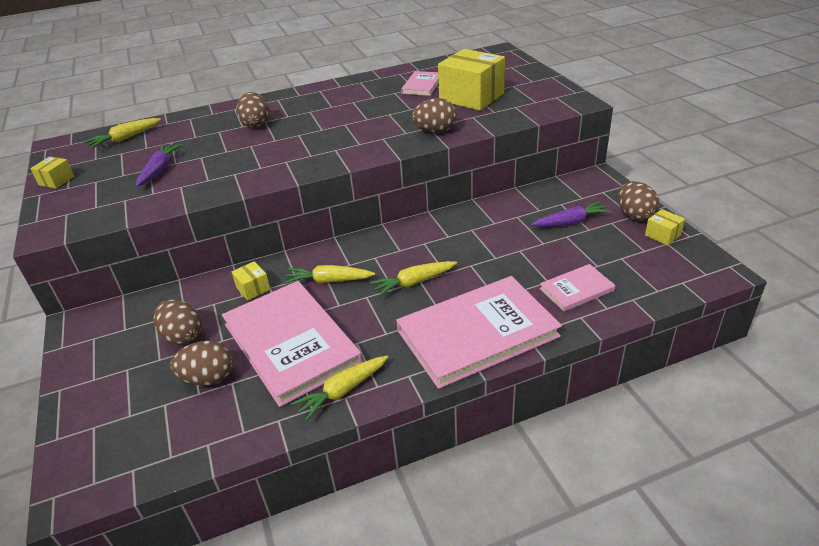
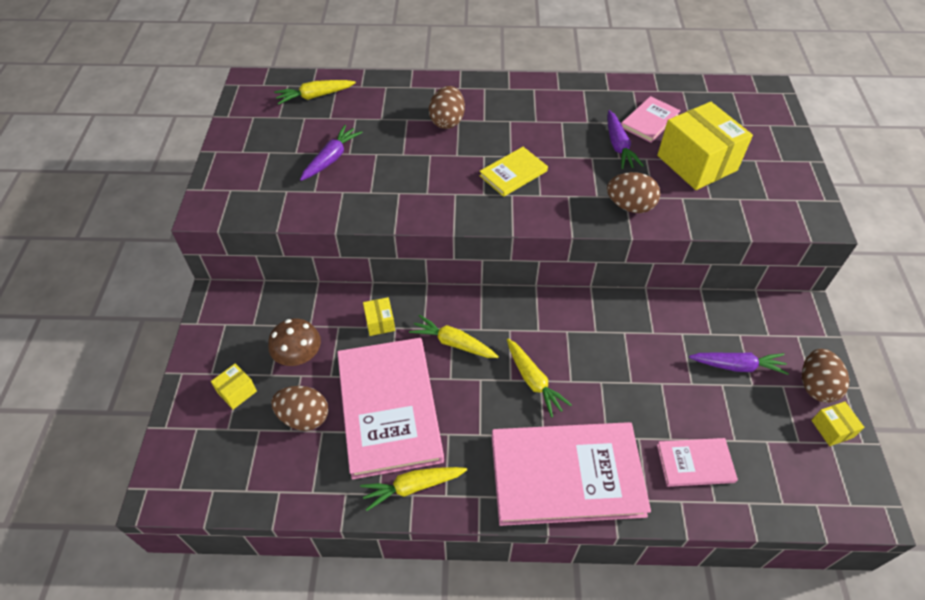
camera: 20 degrees right, 15 degrees up
(56, 180) = (235, 137): yellow box -> yellow box (237, 392)
(183, 336) = (299, 356): brown egg -> brown mushroom
(329, 138) = (513, 173): none -> yellow book
(406, 103) = (618, 146): none -> purple carrot
(413, 282) = (533, 381): yellow carrot -> yellow carrot turned 120 degrees counterclockwise

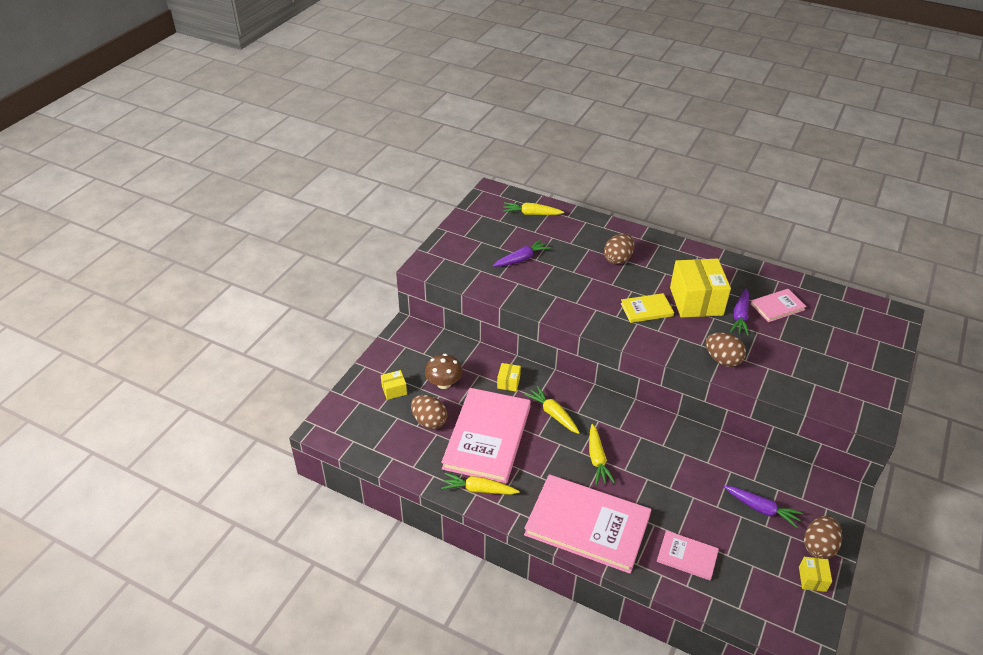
camera: 25 degrees right, 10 degrees down
(697, 163) = (797, 348): yellow box -> yellow box (696, 301)

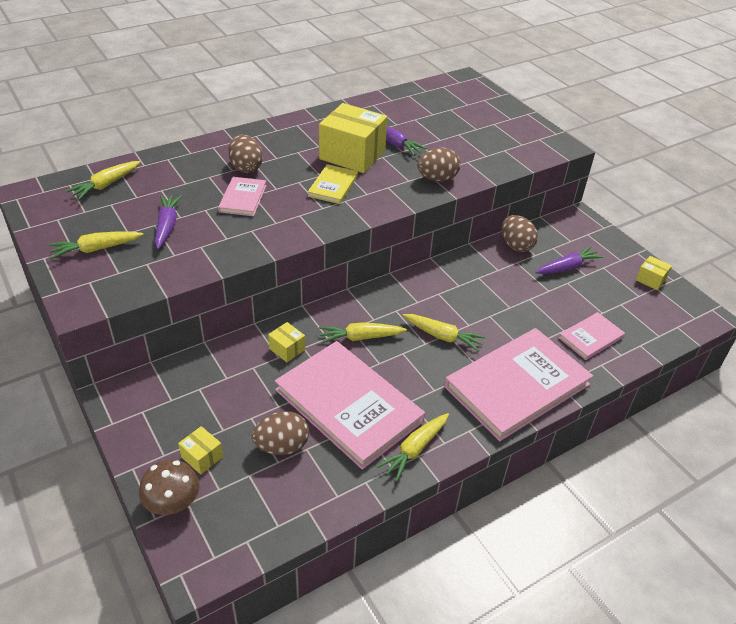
camera: 60 degrees left, 0 degrees up
(394, 390) = (202, 457): yellow box -> yellow box turned 60 degrees counterclockwise
(444, 383) = (236, 404): brown mushroom -> brown mushroom (173, 503)
(473, 244) = (96, 249): none -> yellow carrot
(777, 307) = (403, 121): pink book -> pink book (243, 198)
(818, 546) = (622, 259): brown egg -> brown egg (516, 245)

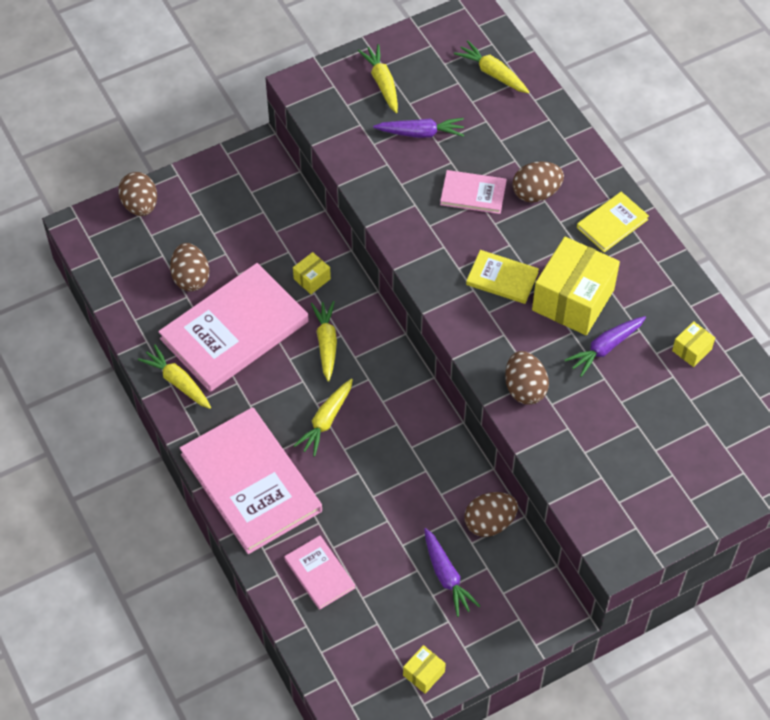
camera: 95 degrees right, 15 degrees up
(173, 503) = (140, 205): brown mushroom -> brown egg
(202, 457) = (184, 220): yellow box -> yellow box (691, 350)
(280, 135) = (612, 223): none -> yellow book

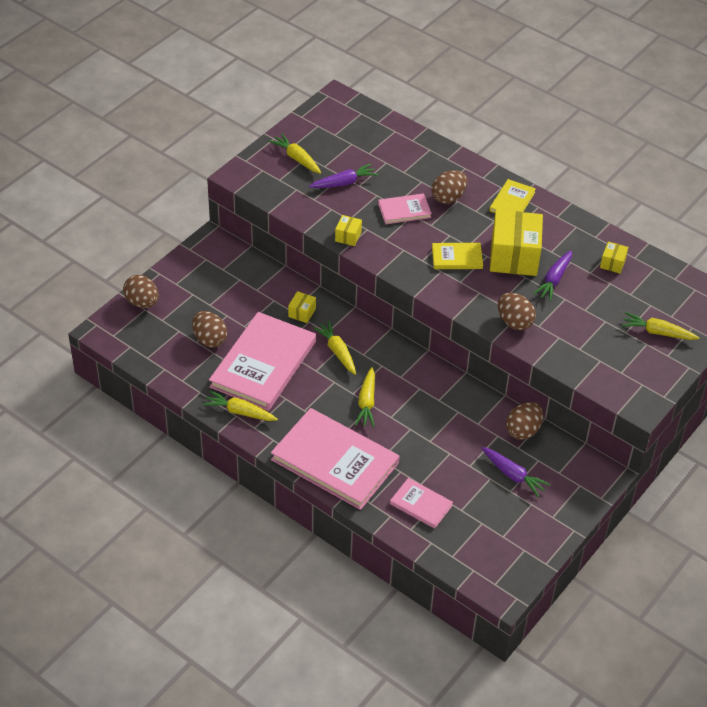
camera: 25 degrees left, 10 degrees down
(423, 673) = (534, 544): yellow box -> yellow box (348, 236)
(492, 73) = (372, 131): yellow carrot -> yellow carrot (657, 332)

